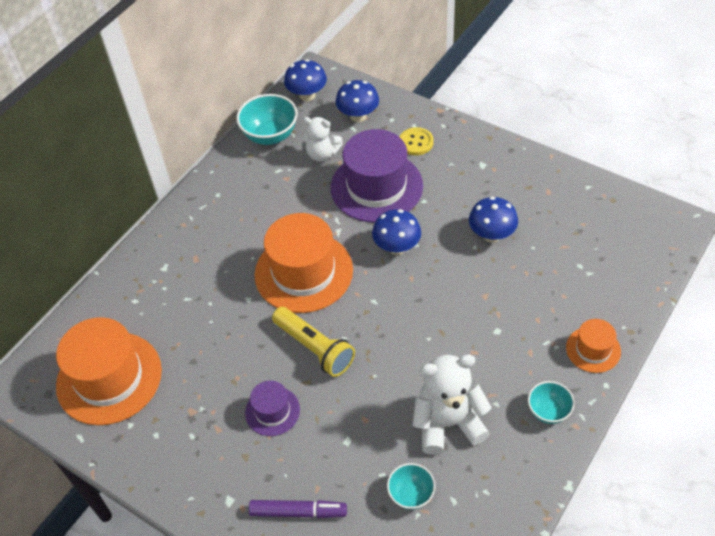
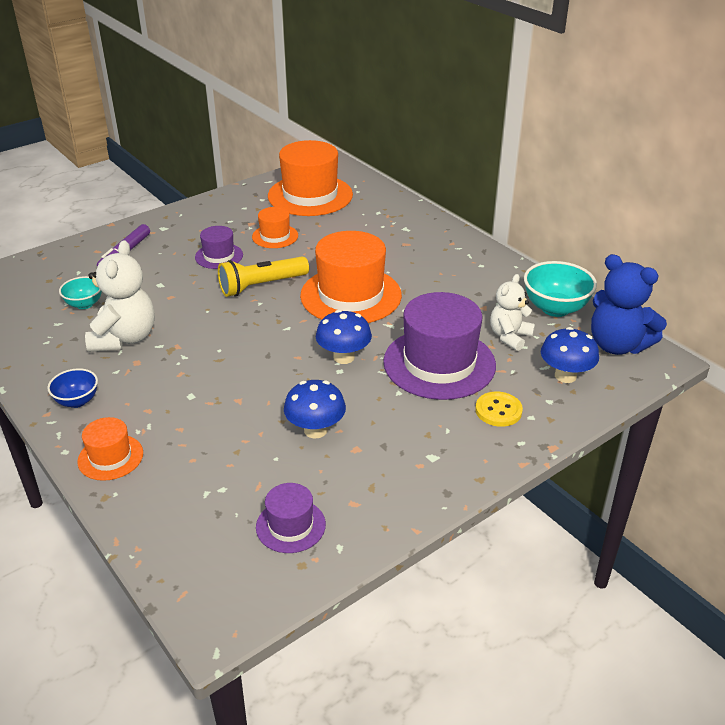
camera: 105 degrees right, 15 degrees down
(214, 375) = (275, 236): none -> orange hat
(307, 95) = (617, 345): blue mushroom -> blue teddy bear
(548, 411) = (77, 401): turquoise bowl -> blue bowl
(587, 216) = (290, 526): none -> purple hat

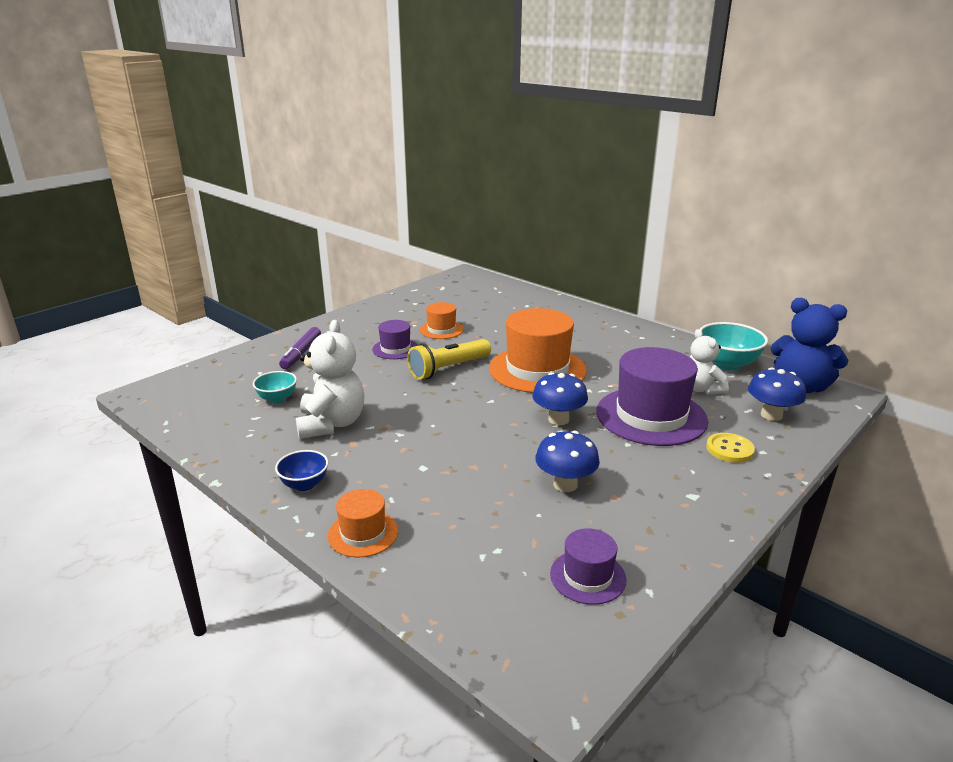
camera: 10 degrees left, 10 degrees down
(310, 195) = (458, 297): orange hat -> none
(509, 337) = (701, 389): white teddy bear -> white teddy bear turned 45 degrees counterclockwise

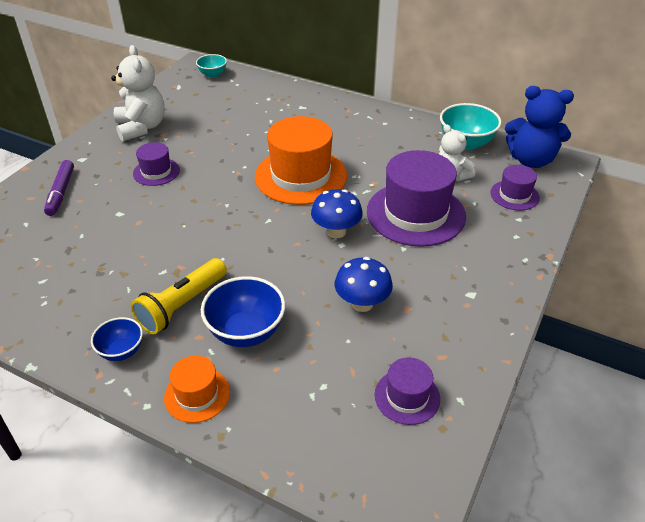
camera: 15 degrees left, 15 degrees up
(277, 398) = (56, 253): turquoise bowl -> turquoise bowl (213, 75)
(331, 424) = (123, 275): white teddy bear -> white teddy bear (141, 127)
(433, 489) = (246, 332): none -> blue bowl
(441, 330) = (194, 141): orange hat -> none
(448, 369) = (216, 189): yellow flashlight -> yellow flashlight (182, 305)
(729, 449) = (489, 239): yellow button -> none
(771, 415) = (514, 195): blue mushroom -> purple hat

